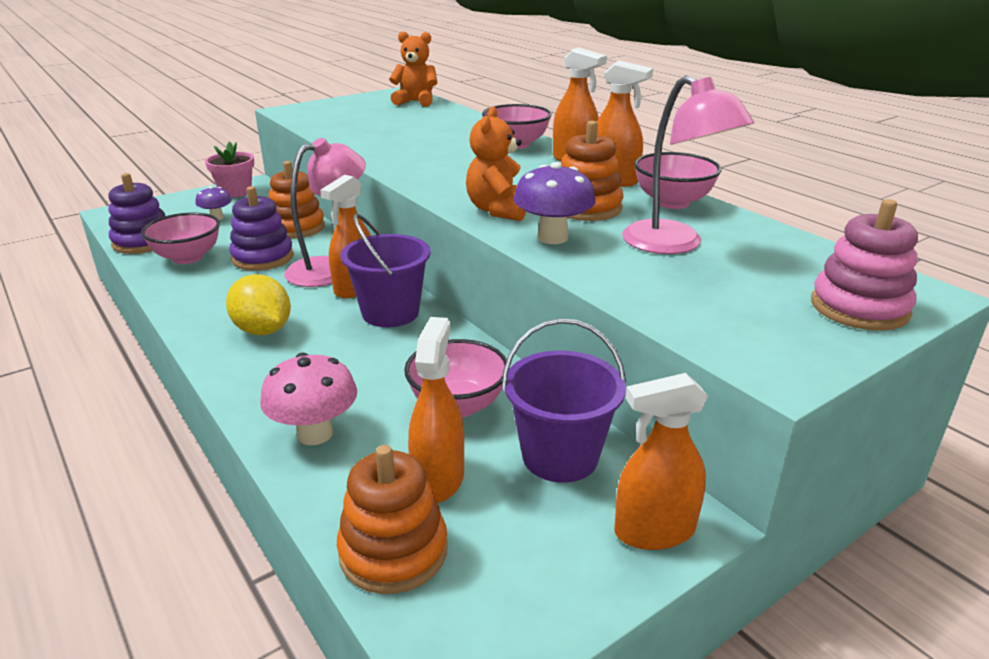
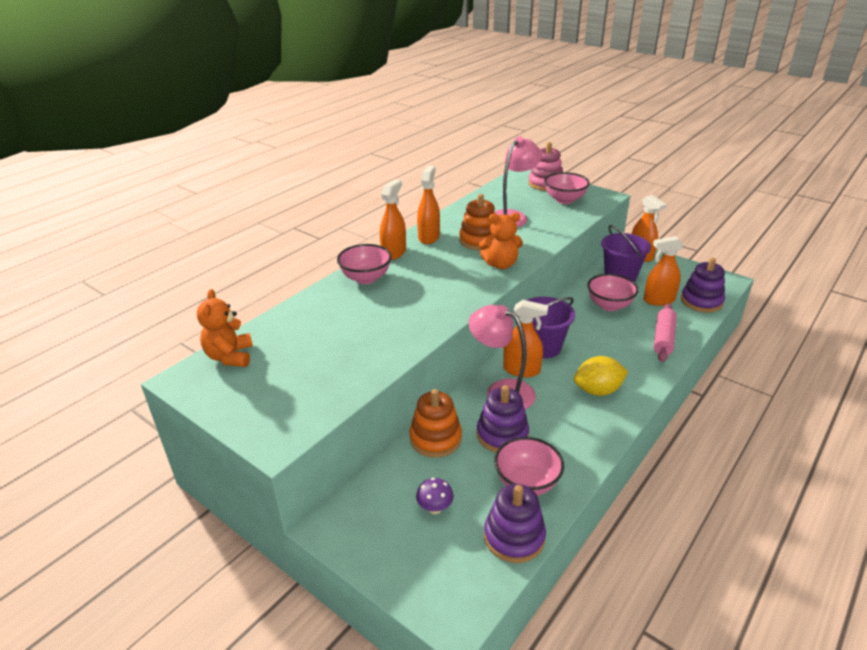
camera: 105 degrees left, 5 degrees up
(235, 192) = (356, 530): pink flower pot -> none
(263, 330) = (598, 390): yellow lemon -> yellow lemon turned 45 degrees clockwise
(315, 434) = (663, 338): pink mushroom -> pink rolling pin
(393, 551) = (701, 301): orange stacking toy -> purple stacking toy
(552, 238) = (527, 244): purple mushroom -> none
(672, 202) = (456, 219): pink bowl -> pink bowl (564, 200)

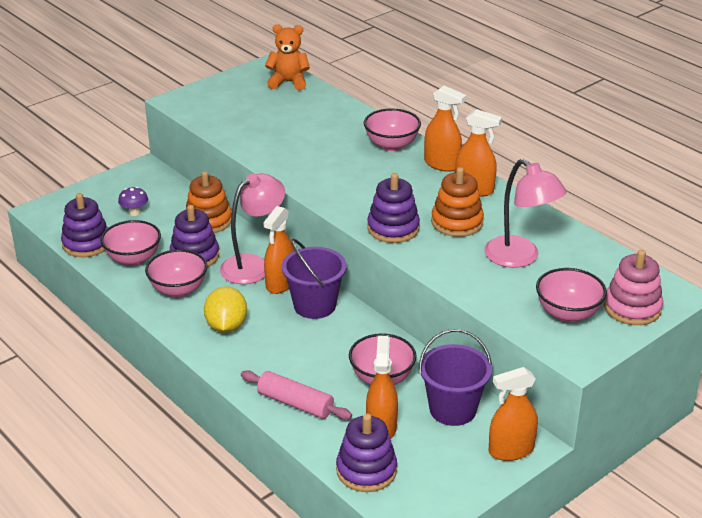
camera: 100 degrees right, 0 degrees up
(500, 264) = (393, 228): orange teddy bear -> purple stacking toy
(562, 434) = (178, 290): none -> pink bowl

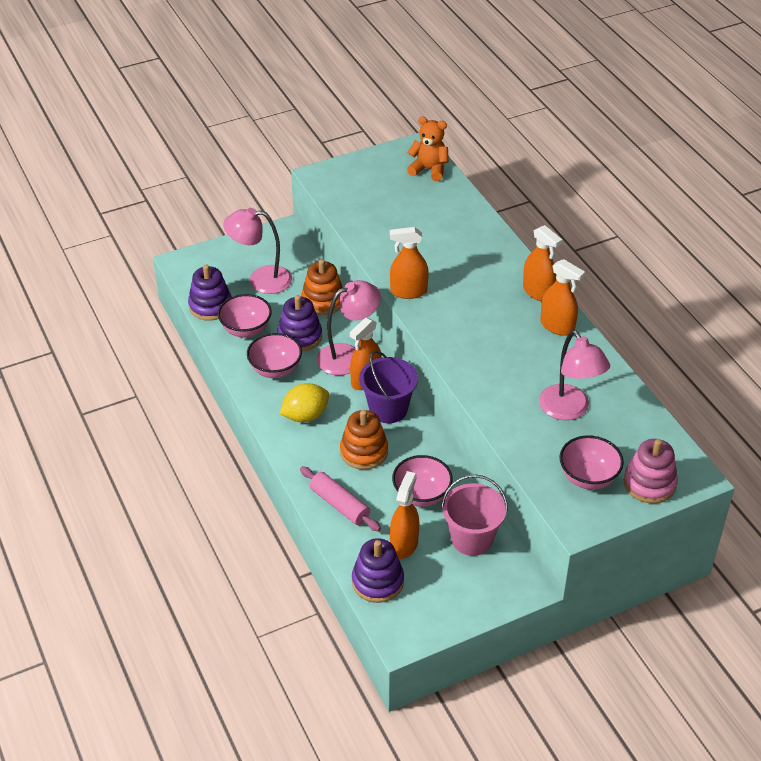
camera: 15 degrees right, 10 degrees up
(134, 212) = (261, 279): purple mushroom -> pink lamp
(226, 326) = (305, 415): yellow lemon -> yellow lemon turned 45 degrees clockwise
(391, 145) = (499, 261): pink bowl -> none
(393, 228) = (466, 356): purple stacking toy -> none
(452, 409) = (472, 539): purple bucket -> pink bucket
(457, 222) = (527, 360): orange stacking toy -> orange stacking toy (364, 452)
(511, 450) = (507, 589): orange spray bottle -> orange spray bottle (408, 291)

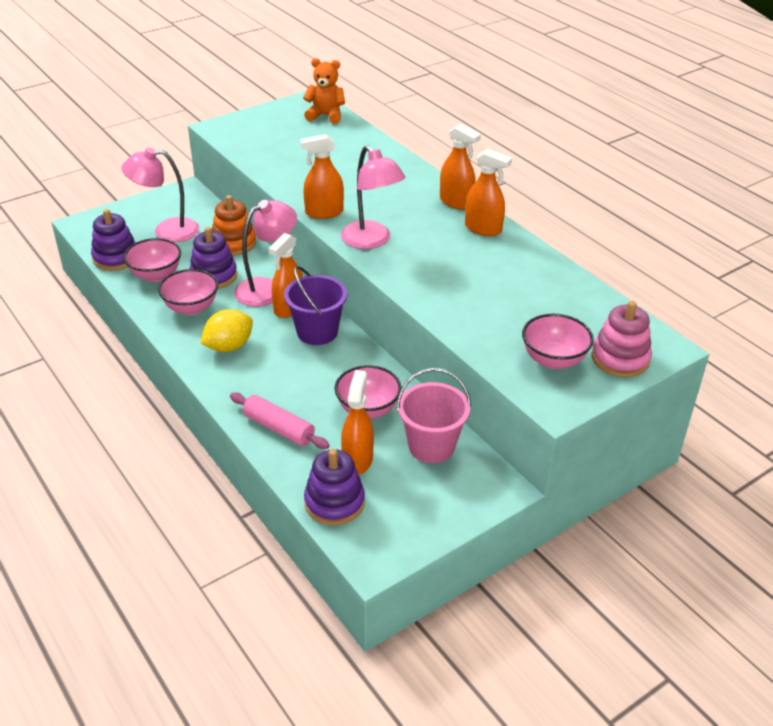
camera: 10 degrees left, 5 degrees down
(364, 452) = (297, 374): orange stacking toy -> none
(569, 410) = (515, 300): pink lamp -> pink lamp (371, 241)

